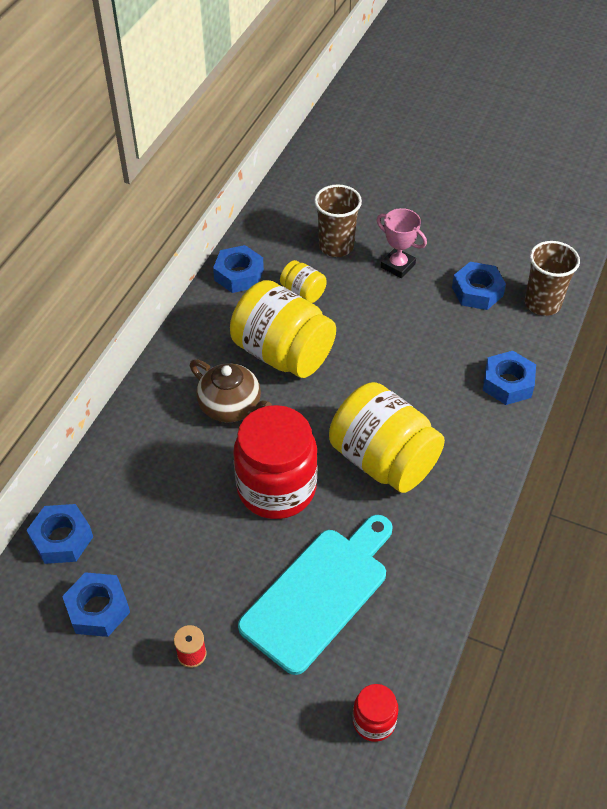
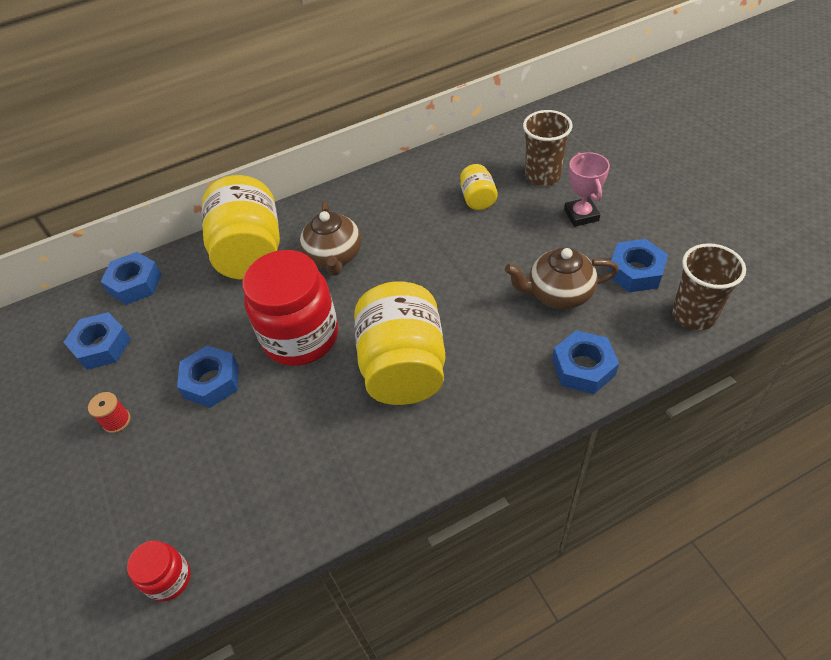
camera: 45 degrees right, 0 degrees up
(239, 275) = (442, 163): blue nut -> blue nut (212, 381)
(283, 353) = (414, 237): yellow jar -> yellow jar (250, 252)
(319, 594) = (242, 441): turquoise cutting board -> none
(440, 338) = (558, 293): none -> brown teapot

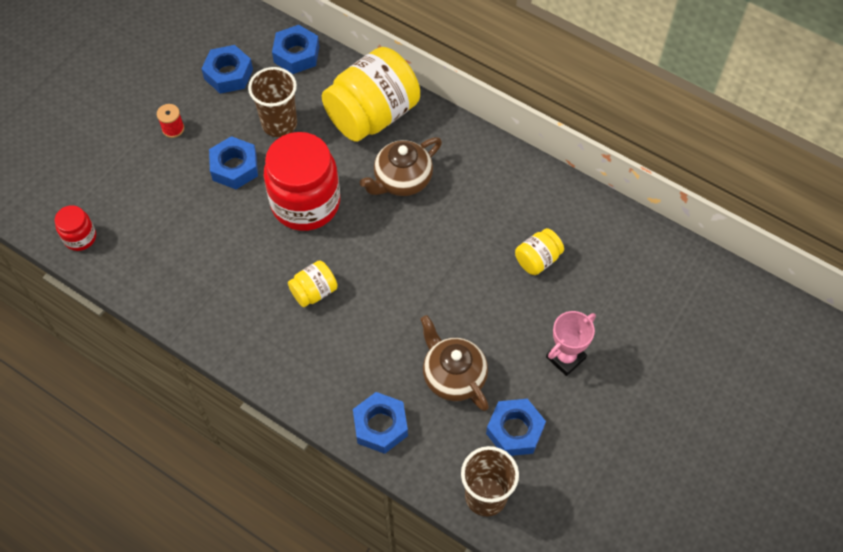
camera: 55 degrees right, 10 degrees up
(403, 366) = (314, 291): yellow jar -> yellow jar, size x0.47
(542, 176) = (603, 302): brown cup -> brown cup (279, 124)

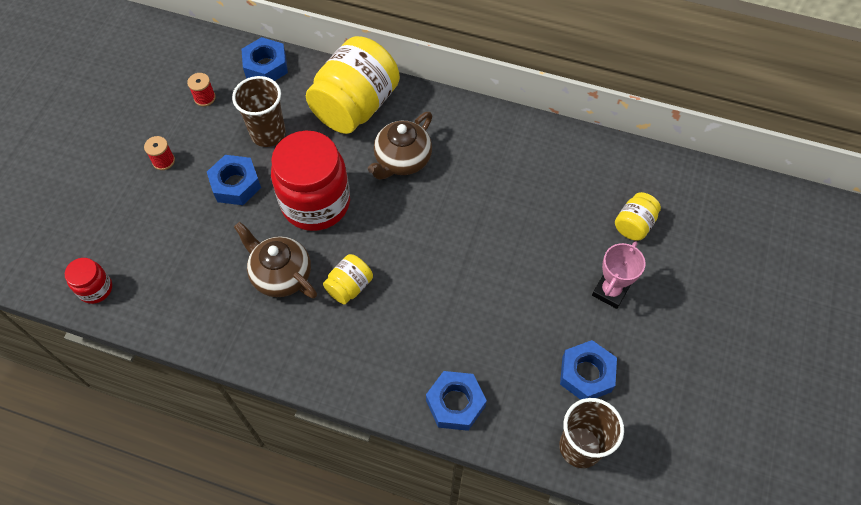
camera: 15 degrees left, 0 degrees up
(228, 74) = (205, 98): blue nut -> red spool
(453, 376) = (510, 335): brown teapot -> brown teapot (281, 275)
(537, 259) = (553, 205): yellow jar -> yellow jar (634, 225)

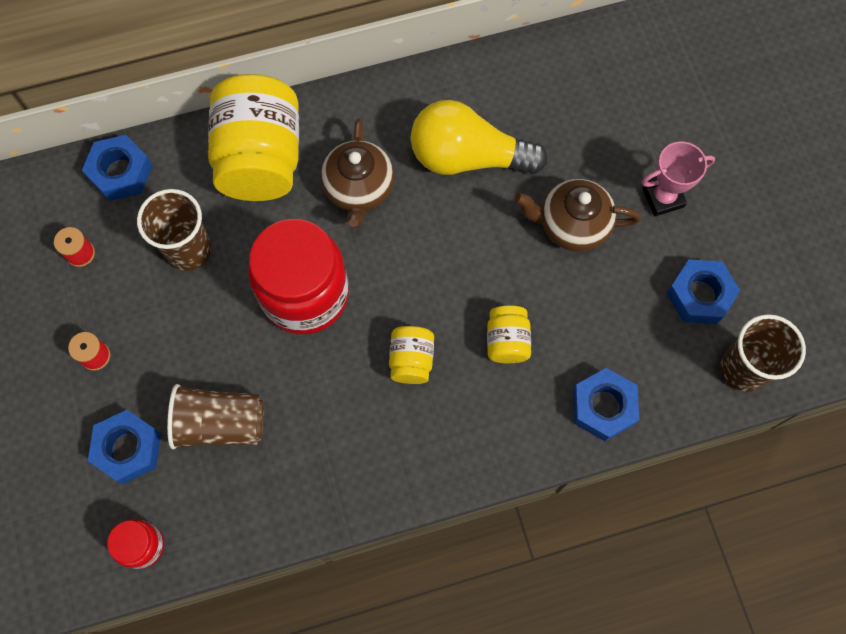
camera: 35 degrees left, 10 degrees up
(201, 247) = (221, 423): none -> brown cup
(236, 184) = (201, 330): blue nut -> blue nut (128, 449)
(281, 275) = (331, 395): brown teapot -> brown teapot (572, 225)
(490, 183) = (468, 157): none -> yellow light bulb
(610, 291) = (663, 198): pink trophy -> pink trophy turned 75 degrees clockwise
(634, 225) = (637, 114): yellow jar -> yellow jar (507, 341)

